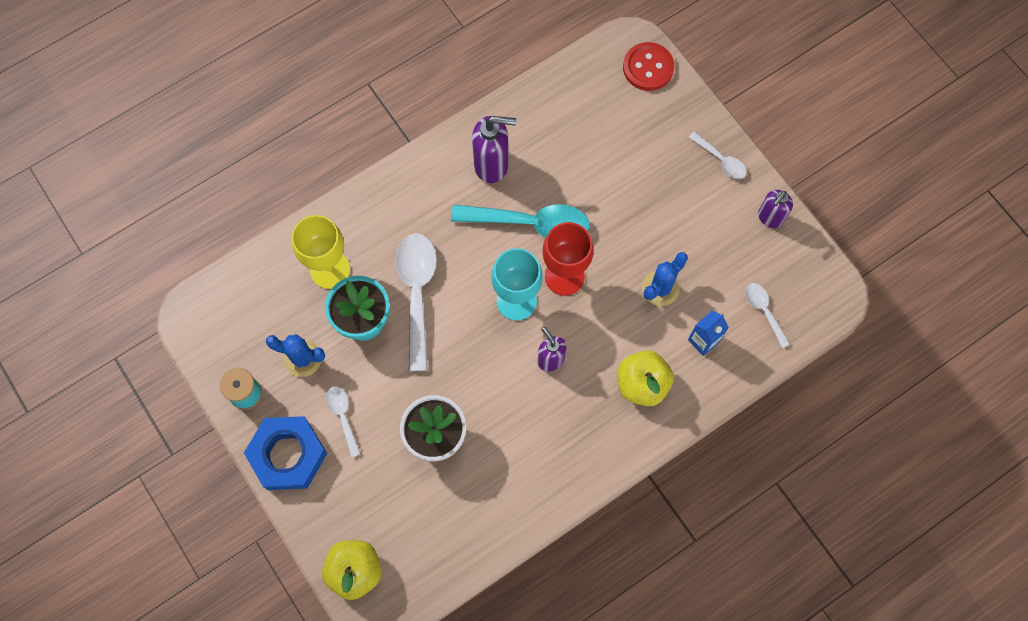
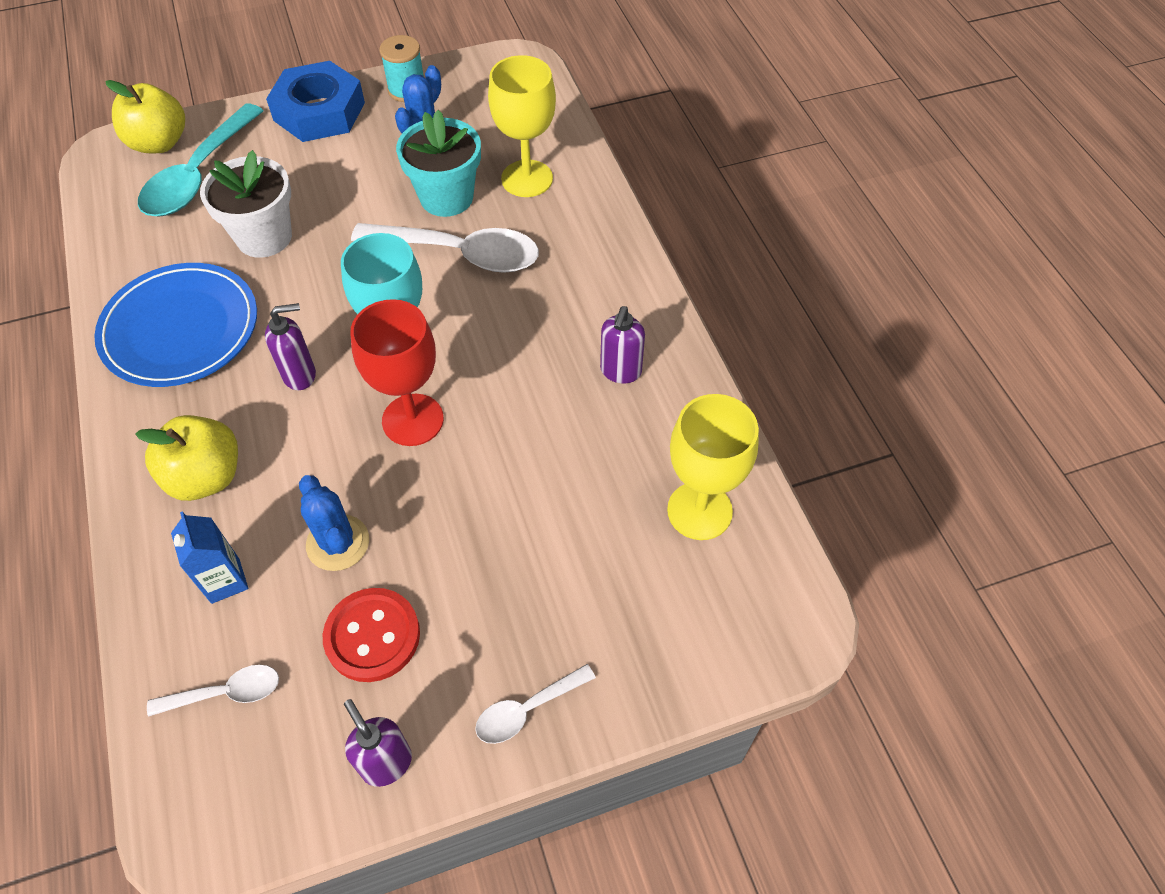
camera: 105 degrees right, 15 degrees down
(343, 416) = (337, 161): white spoon -> none
(492, 165) = (620, 371): purple soap dispenser -> purple soap dispenser, size x0.64
(530, 224) = (511, 397): turquoise spoon -> turquoise spoon (198, 175)
(535, 457) = (180, 329): none -> blue plate
(579, 101) = (699, 511): none -> yellow goblet
(648, 68) = (743, 637): red button -> red button (372, 636)

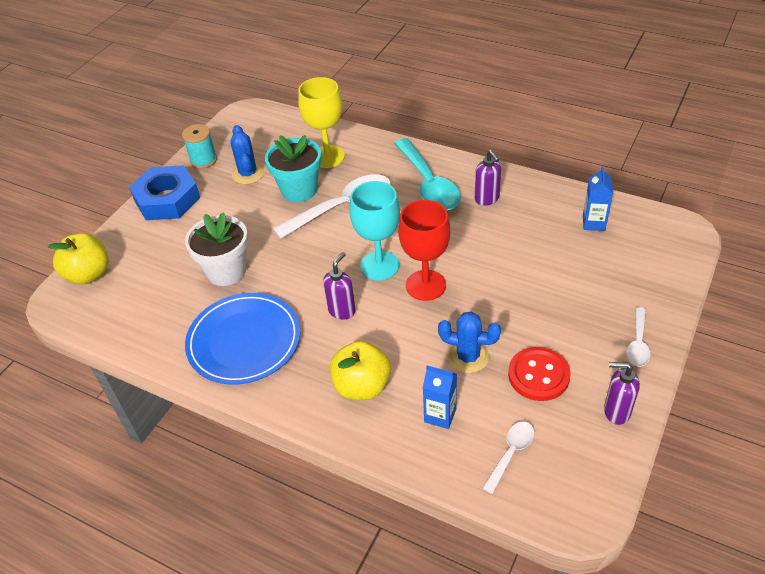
camera: 40 degrees left, 10 degrees down
(198, 175) = (140, 272): turquoise spoon -> turquoise spoon (428, 184)
(699, 511) = (593, 223): yellow goblet -> blue carton

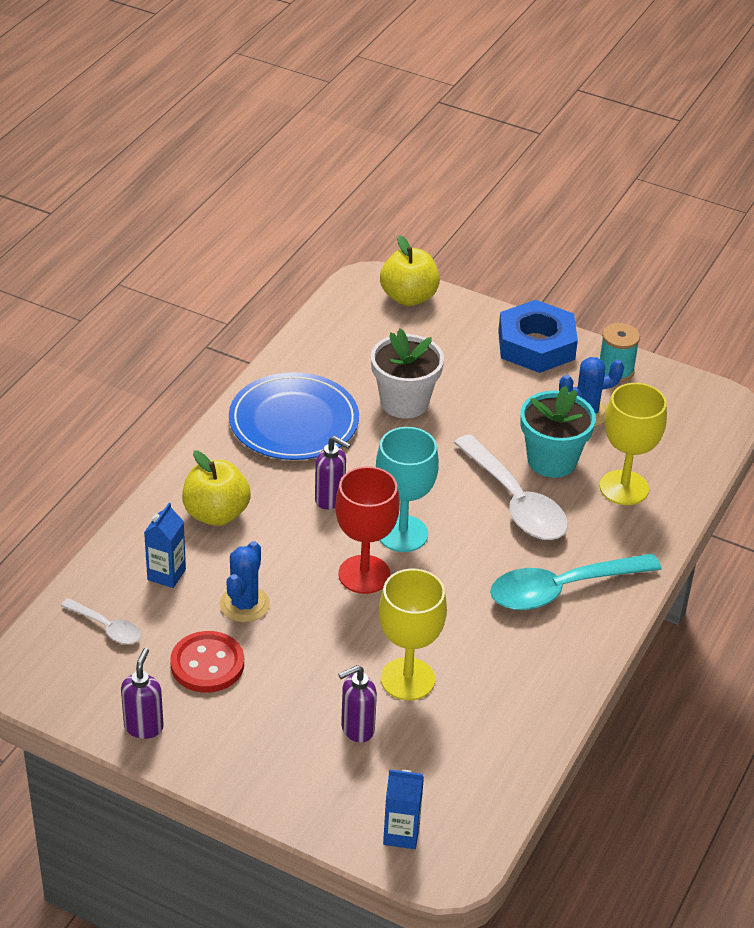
camera: 85 degrees right, 5 degrees down
(487, 199) = (527, 649): purple soap dispenser -> purple soap dispenser (357, 729)
(527, 256) = (407, 679): none -> yellow goblet
(593, 223) = (471, 761): blue carton -> blue carton (401, 834)
(638, 343) = (242, 767): white spoon -> none

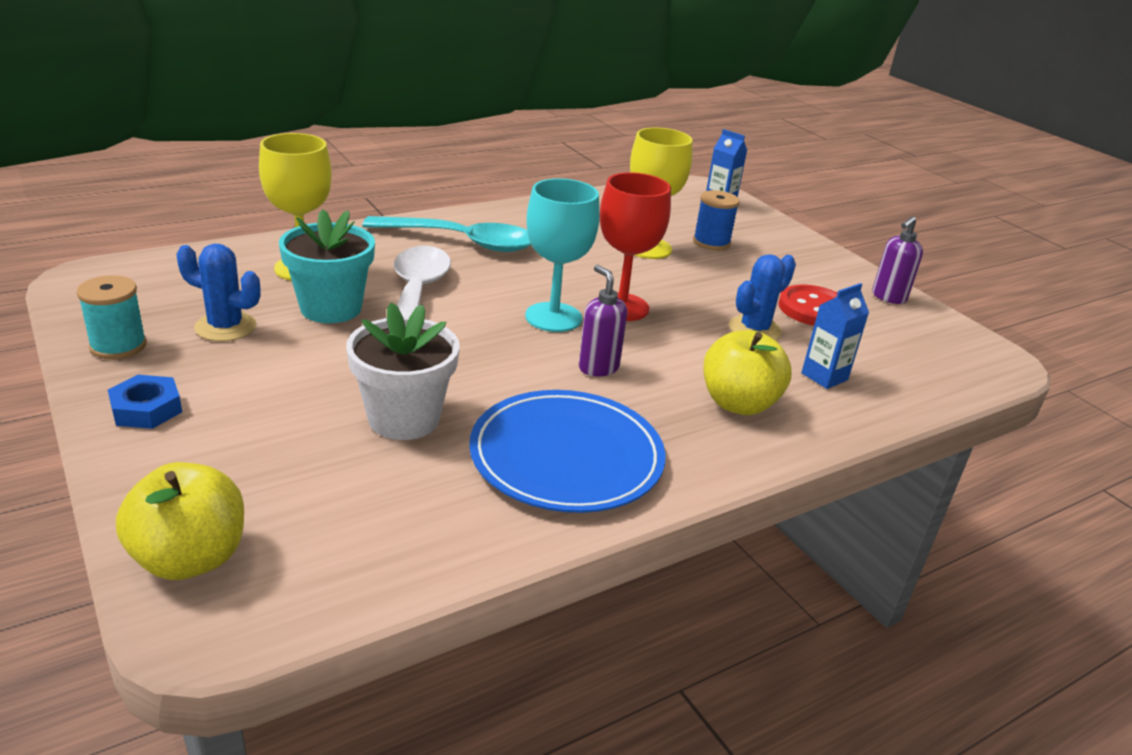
camera: 150 degrees left, 10 degrees down
(107, 627) = (904, 362): white spoon -> none
(357, 729) = (711, 242): purple soap dispenser -> blue spool
(536, 345) = (146, 409): blue nut -> blue nut, size x0.52

